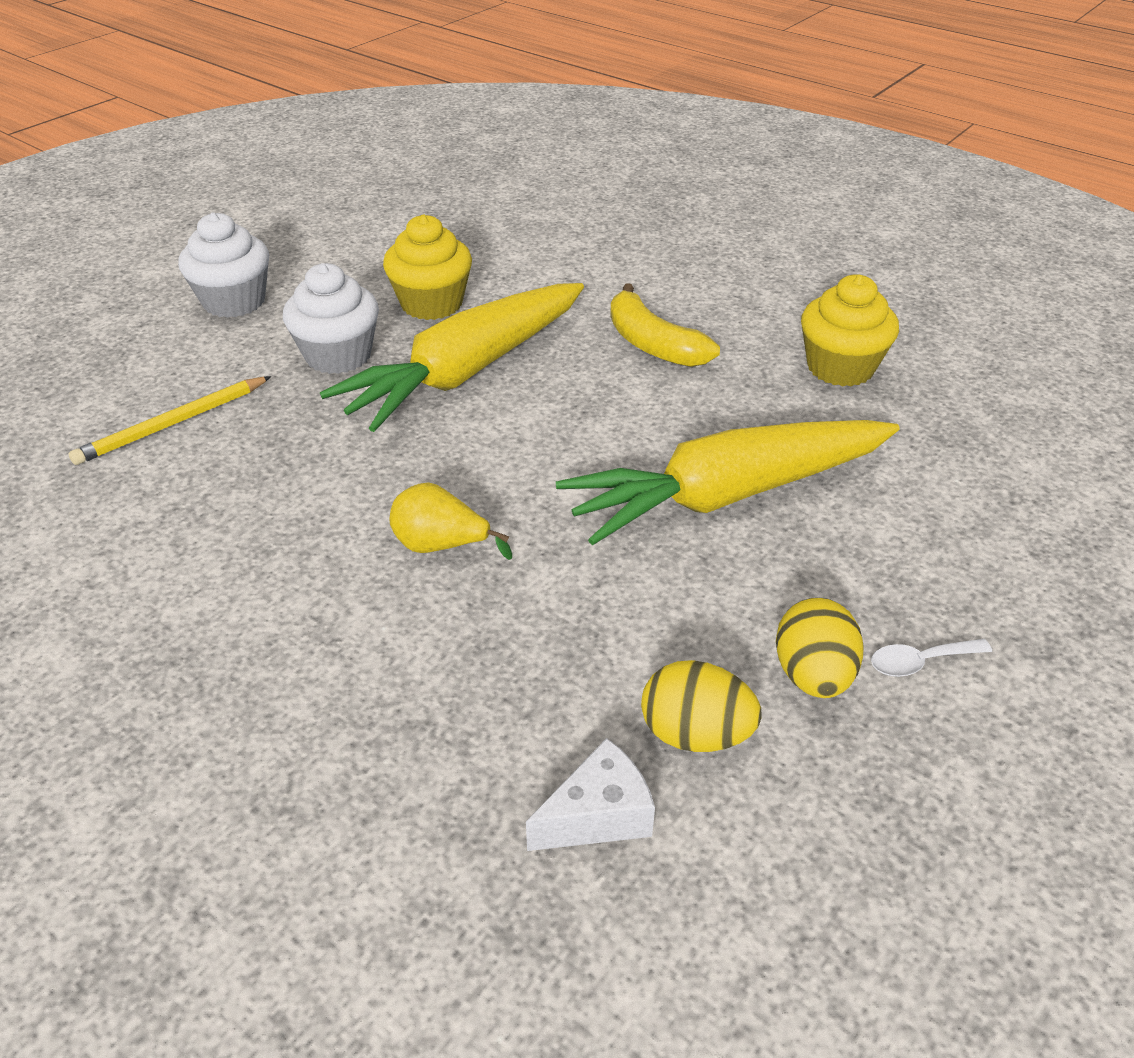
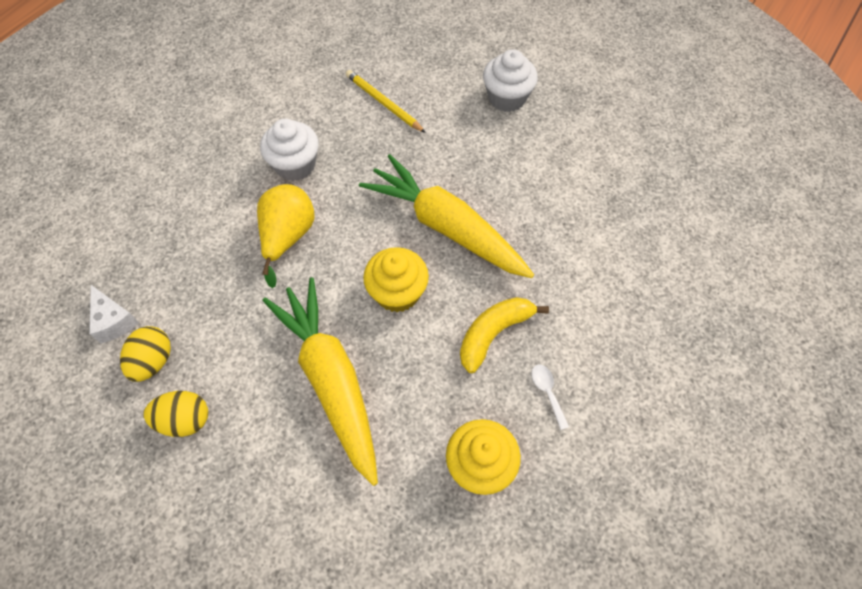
camera: 85 degrees right, 20 degrees up
(338, 355) = (456, 160): white cupcake -> white cupcake (295, 165)
(431, 304) = (522, 197): yellow cupcake -> yellow cupcake (397, 292)
(441, 546) = (288, 237): yellow pear -> yellow pear, size x1.52
(920, 662) = (189, 480): white spoon -> white spoon (547, 392)

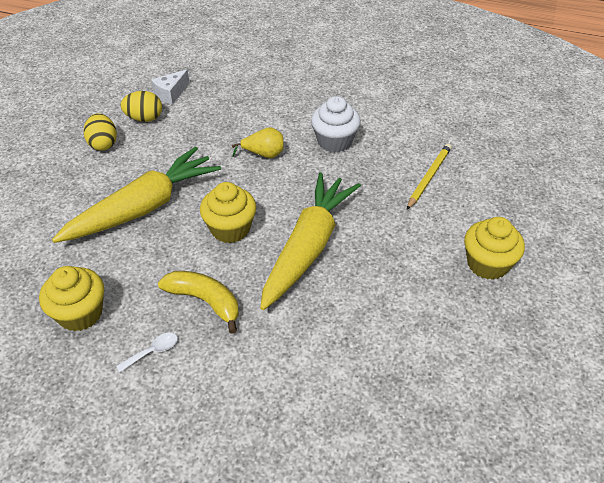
camera: 75 degrees right, 15 degrees down
(288, 237) = (264, 154): yellow pear -> yellow pear, size x0.66
(507, 98) = (487, 264): white cupcake -> yellow cupcake

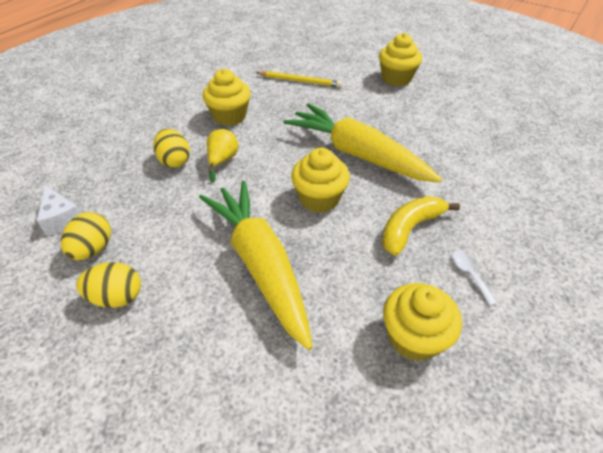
camera: 75 degrees left, 0 degrees up
(254, 127) = (174, 161): none -> yellow egg
(334, 141) = (229, 116): white cupcake -> yellow cupcake
(429, 177) = (300, 81): yellow pencil -> yellow pencil turned 150 degrees clockwise

